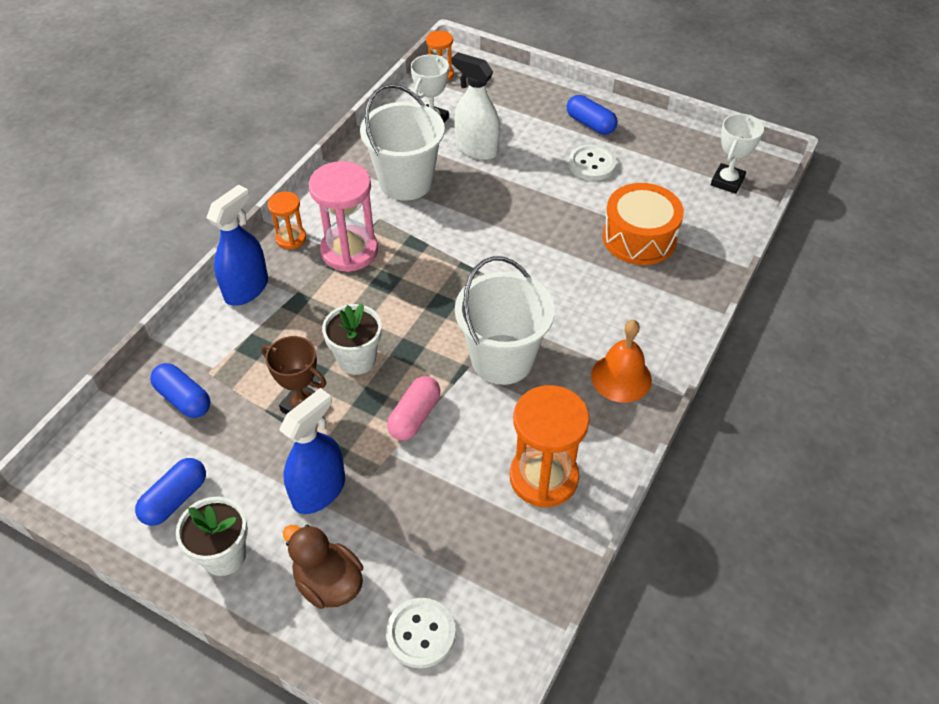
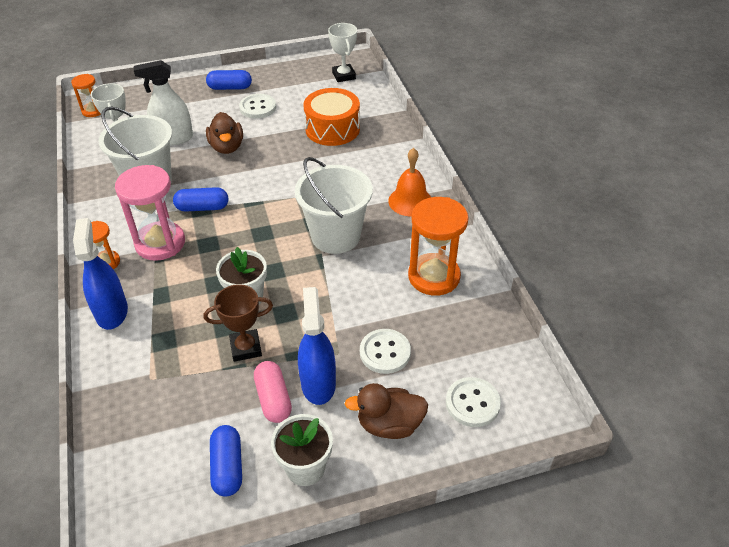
camera: 45 degrees left, 5 degrees down
(183, 399) = (152, 407): blue capsule -> blue capsule (202, 207)
(406, 513) = (385, 352): none -> white button
(414, 416) = (323, 301): pink capsule -> pink capsule (273, 399)
(513, 190) = (227, 147): none -> brown duck

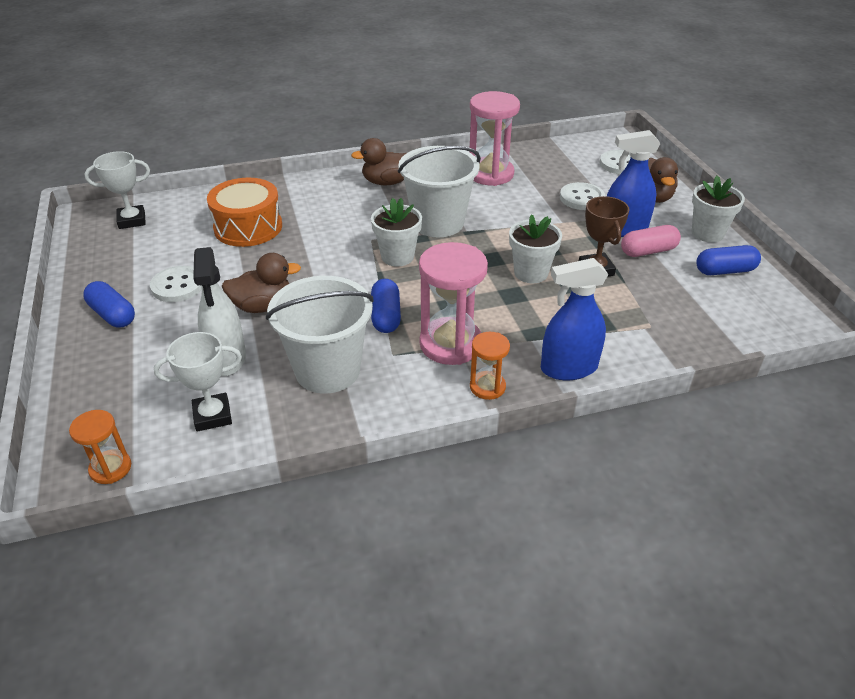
camera: 90 degrees left, 5 degrees down
(230, 88) = (112, 315): blue capsule -> blue capsule turned 45 degrees counterclockwise
(283, 211) = (397, 256): none -> white flower pot
(410, 201) = (387, 182): orange bell -> brown duck
(434, 276) = (490, 174): orange hourglass -> pink hourglass

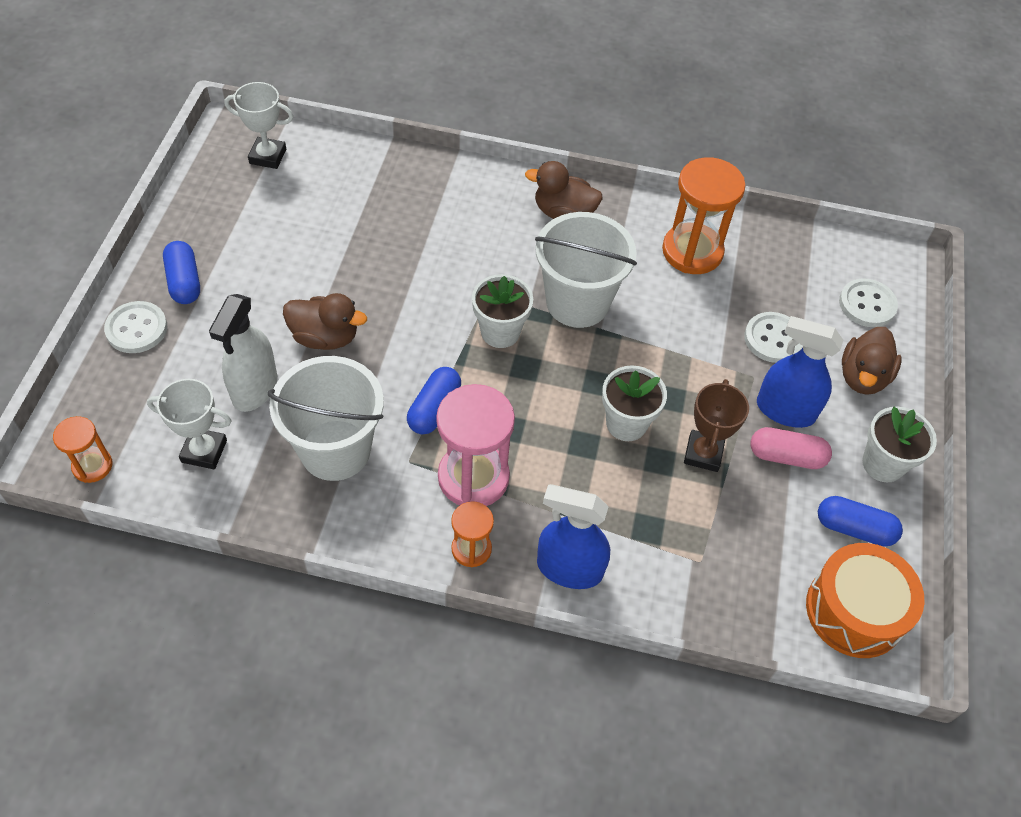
camera: 25 degrees right, 15 degrees up
(177, 286) = (262, 271): white button -> white button (136, 329)
(248, 227) = (375, 218): orange drum -> orange drum (855, 610)
(490, 174) = (692, 251): pink hourglass -> orange hourglass

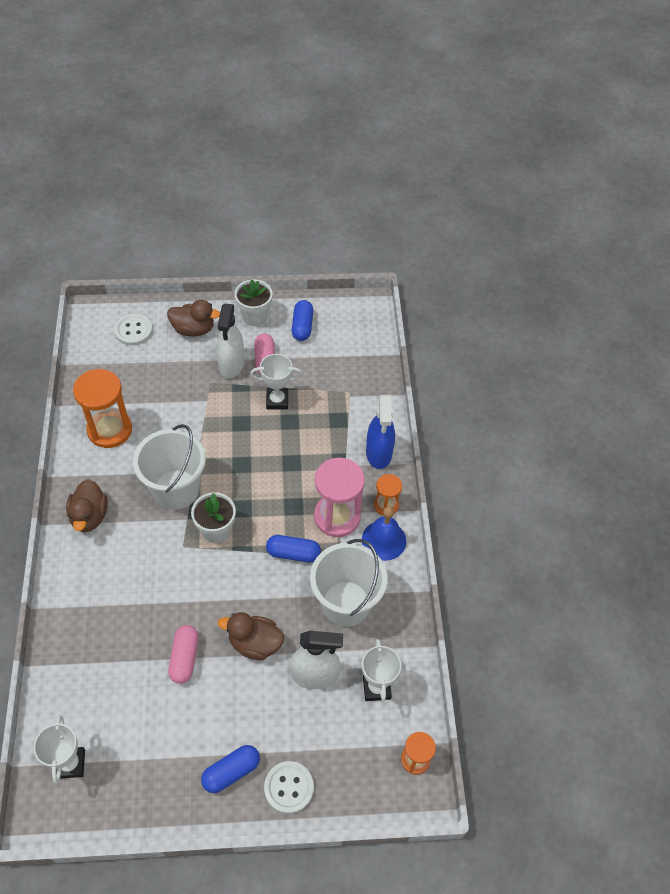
camera: 105 degrees left, 0 degrees up
(325, 337) = (255, 643): brown duck -> brown duck turned 75 degrees counterclockwise
(338, 267) = (184, 658): none -> pink capsule
(413, 527) = (384, 540): none -> blue bell
(626, 423) = (268, 443): white flower pot -> none
(703, 453) = (277, 400): brown trophy -> white trophy
(773, 339) = (176, 376): white button -> none
(785, 410) = (231, 364): blue spray bottle -> white spray bottle
(855, 610) = (352, 323): orange drum -> none

